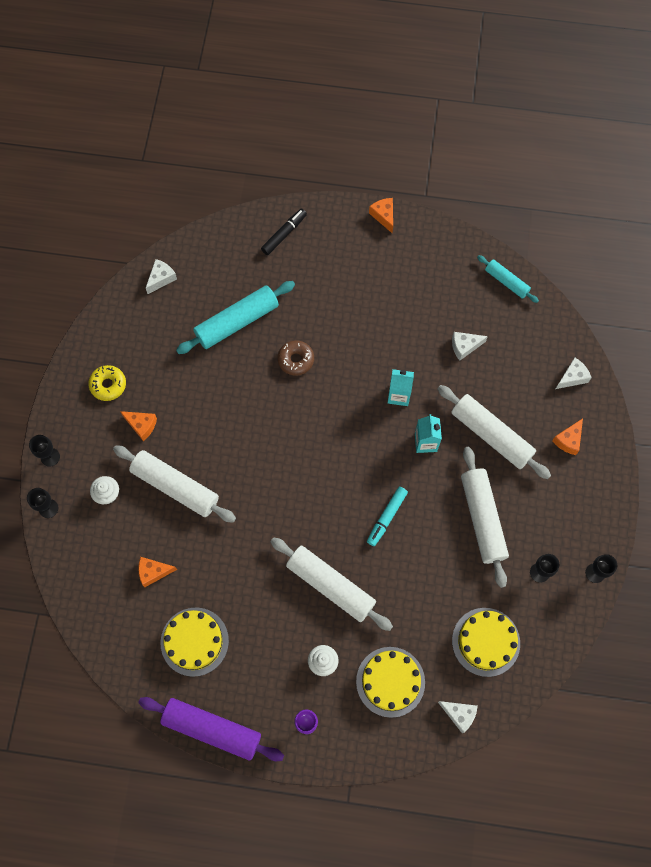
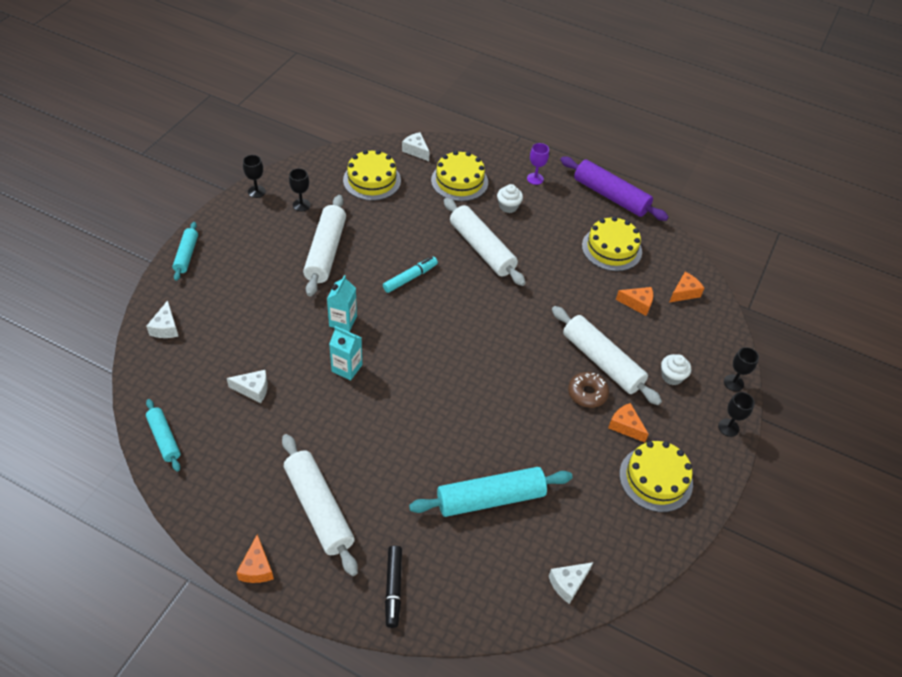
camera: 165 degrees left, 20 degrees down
(108, 385) = (656, 478): yellow donut -> yellow cake
(284, 234) = (393, 588): black marker -> black marker turned 60 degrees counterclockwise
(296, 360) = (439, 436): brown donut -> brown donut (587, 393)
(491, 435) = (277, 307): white rolling pin -> white rolling pin (318, 509)
(568, 440) = (209, 281): orange cheese -> orange cheese (684, 293)
(572, 377) = (166, 328): white cheese -> white cheese turned 75 degrees counterclockwise
(608, 462) = (186, 255): none -> turquoise rolling pin

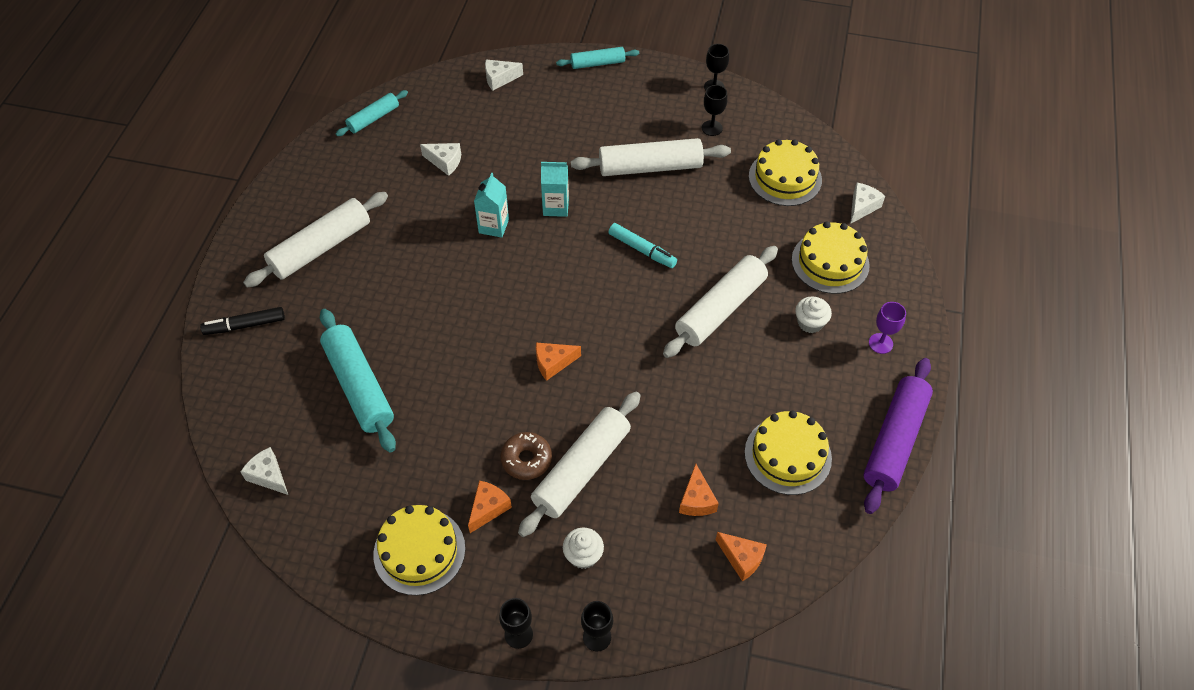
camera: 80 degrees right, 5 degrees up
(253, 389) = (445, 162): white cheese -> white cheese turned 60 degrees counterclockwise
(257, 568) = (253, 220): orange cheese -> orange cheese (553, 363)

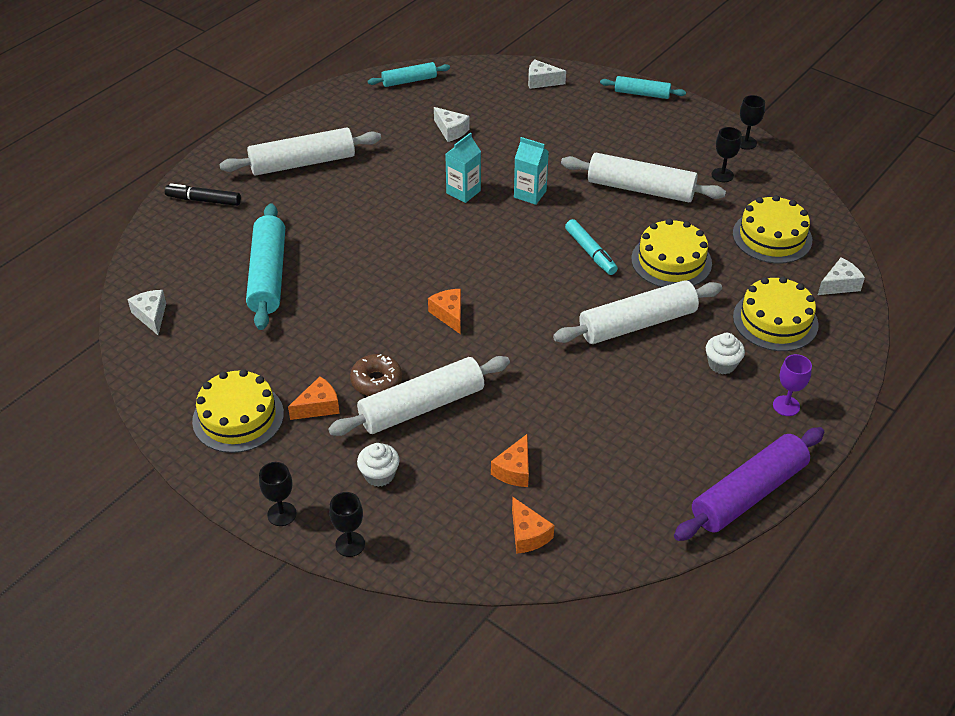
camera: 25 degrees right, 10 degrees down
(553, 363) = (449, 314): orange cheese -> orange cheese turned 60 degrees clockwise
(788, 455) = (628, 466): yellow cake -> yellow cake (671, 261)

